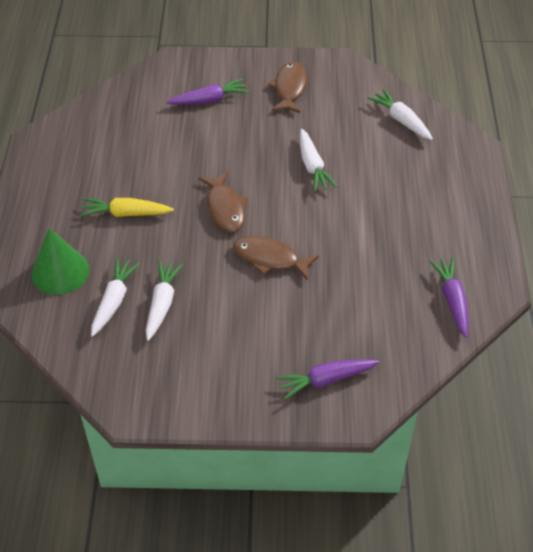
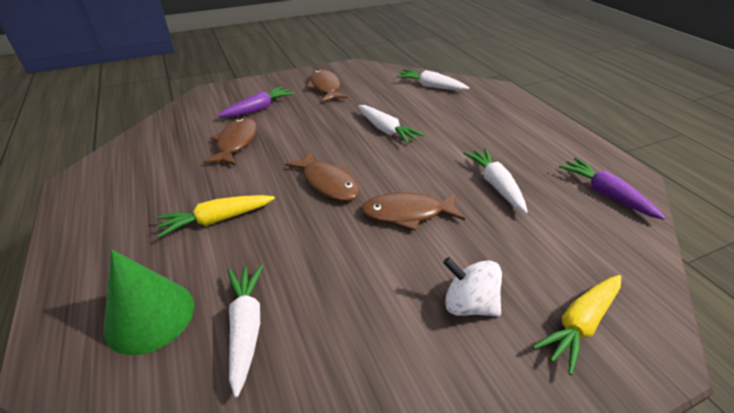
camera: 25 degrees left, 10 degrees down
(162, 304) = (315, 306): white carrot -> white carrot (495, 185)
(171, 138) = (236, 143): none -> brown fish
(262, 340) = (468, 304): none -> white spinning top
(325, 380) = (580, 324): purple carrot -> yellow carrot

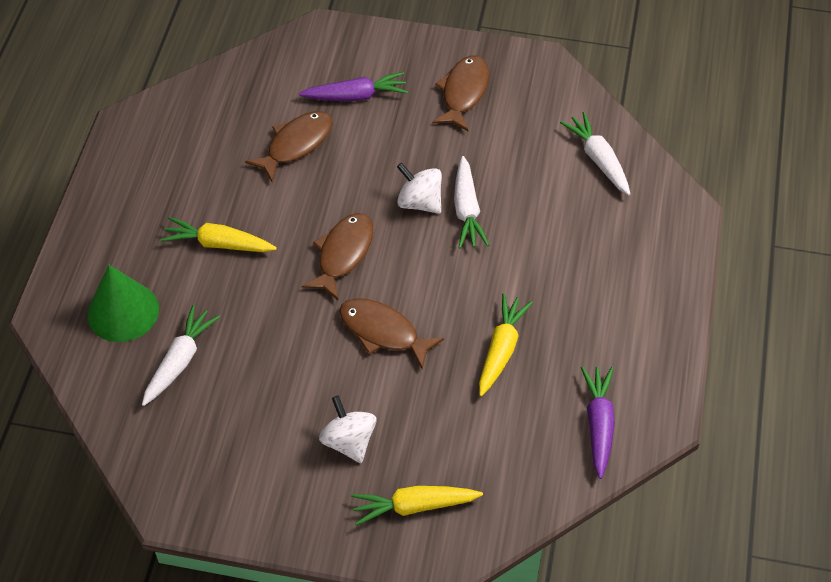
camera: 35 degrees right, 15 degrees up
(328, 183) = (343, 254): brown fish -> brown fish turned 150 degrees counterclockwise
(352, 138) = (419, 202): none -> white spinning top
(495, 185) = (501, 349): white carrot -> yellow carrot

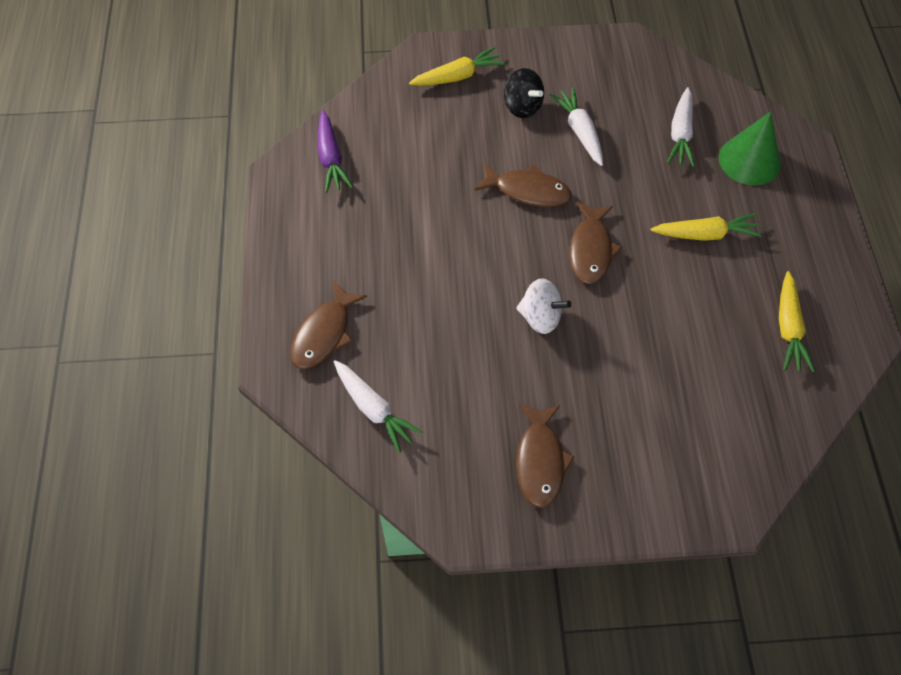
camera: 165 degrees right, 5 degrees up
(296, 144) = (688, 352): brown fish -> brown fish (324, 334)
(349, 441) = (522, 107): white spinning top -> black spinning top
(356, 96) = (654, 427): purple carrot -> none
(467, 210) = (492, 319): white carrot -> white carrot (580, 131)
(501, 349) = (424, 198): yellow carrot -> yellow carrot (788, 328)

